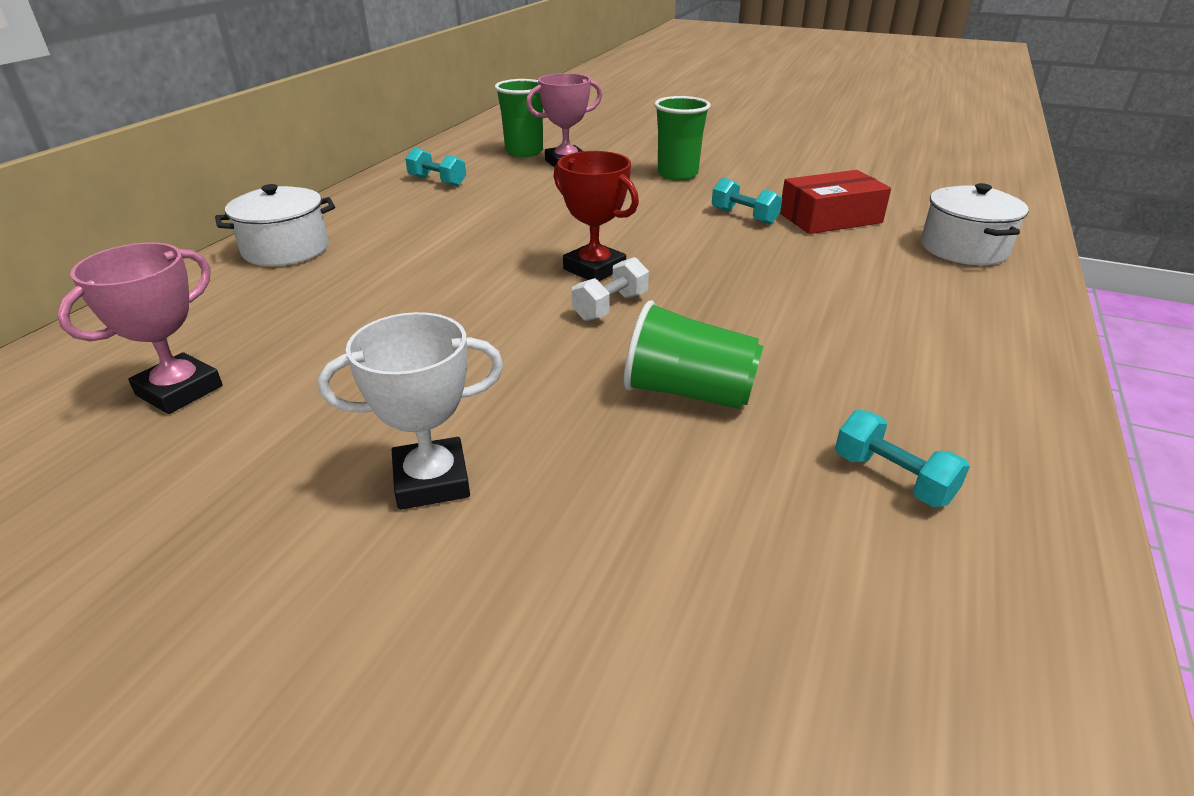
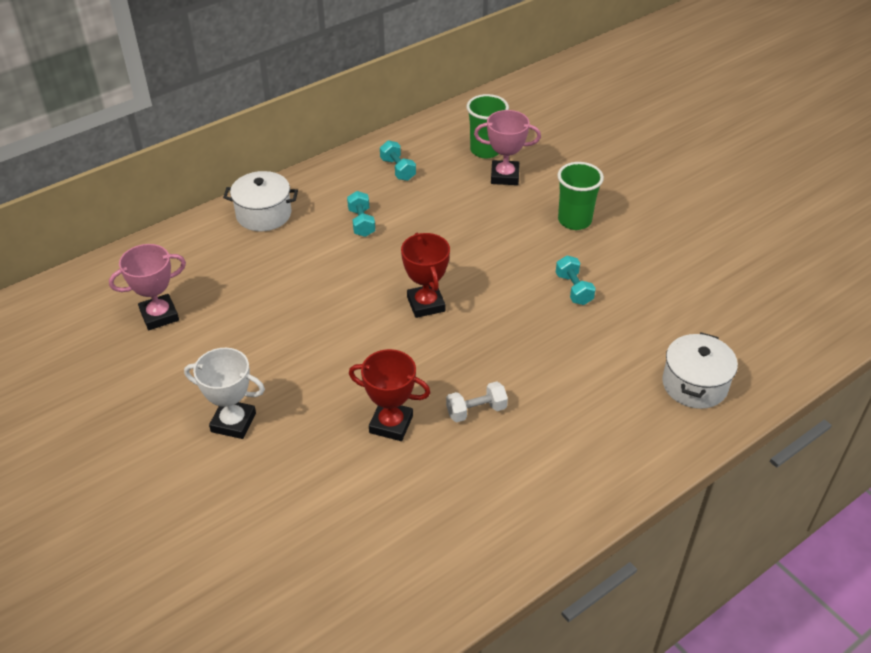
camera: 30 degrees right, 10 degrees up
(610, 307) = (406, 342): white dumbbell -> white dumbbell (476, 411)
(688, 392) = (391, 424): green cup -> red trophy
(830, 218) = (635, 315): red box -> none
(892, 478) = (437, 521): turquoise dumbbell -> turquoise dumbbell (361, 223)

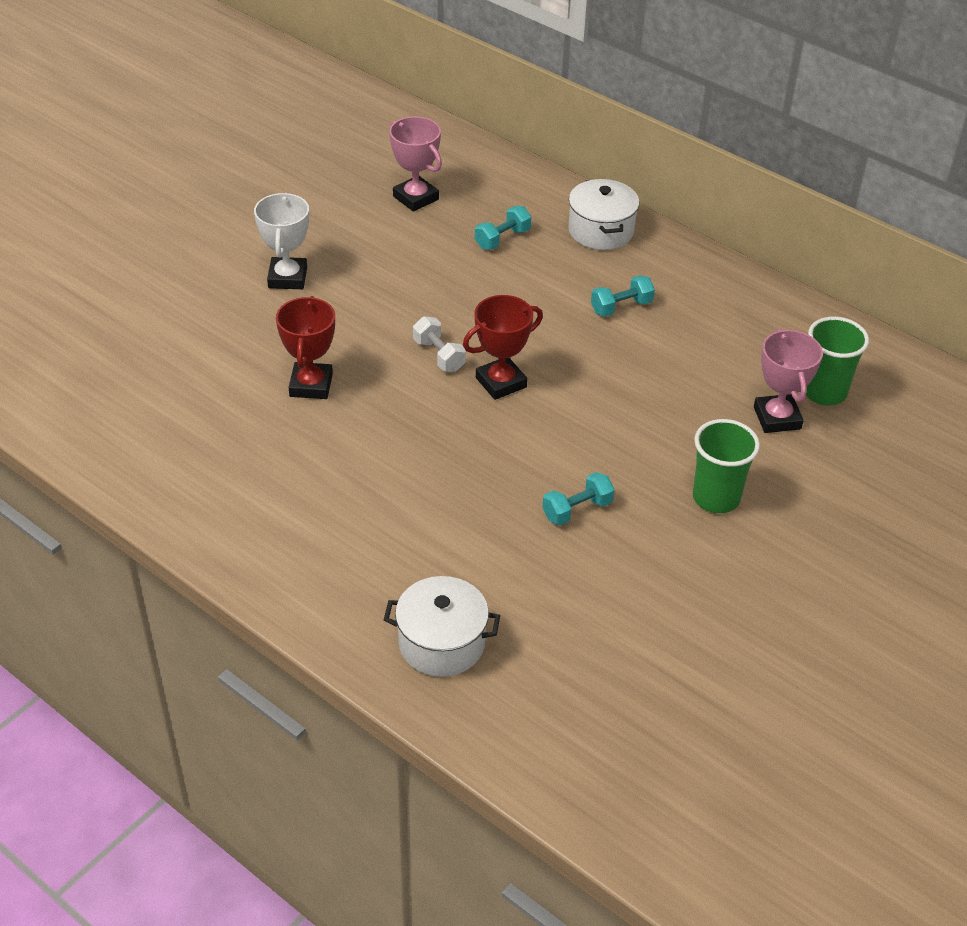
camera: 75 degrees right, 0 degrees up
(398, 169) = (738, 319): turquoise dumbbell -> turquoise dumbbell (502, 239)
(476, 411) = (346, 447): white dumbbell -> white dumbbell (439, 355)

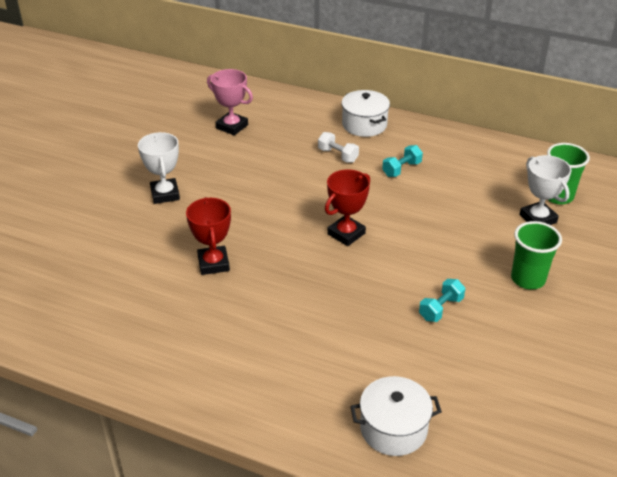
camera: 15 degrees left, 5 degrees down
(439, 355) = (295, 224): white dumbbell -> white dumbbell (338, 155)
(502, 239) = (302, 141): turquoise dumbbell -> none
(777, 418) = (538, 218): pink trophy -> white trophy

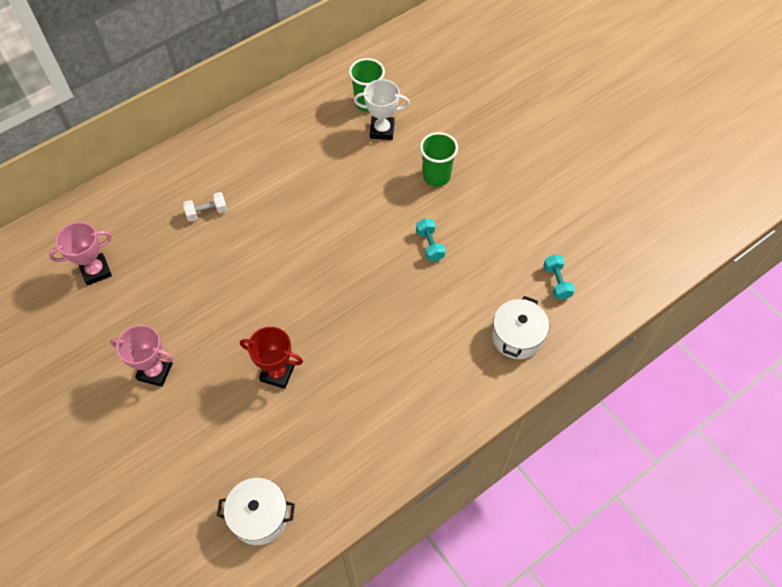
camera: 60 degrees left, 20 degrees up
(165, 194) = (155, 371): white trophy -> pink trophy
(346, 234) = (310, 260): red trophy -> none
(364, 125) = (180, 170): white pot -> white pot (259, 516)
(401, 169) = (261, 178): turquoise dumbbell -> turquoise dumbbell (557, 282)

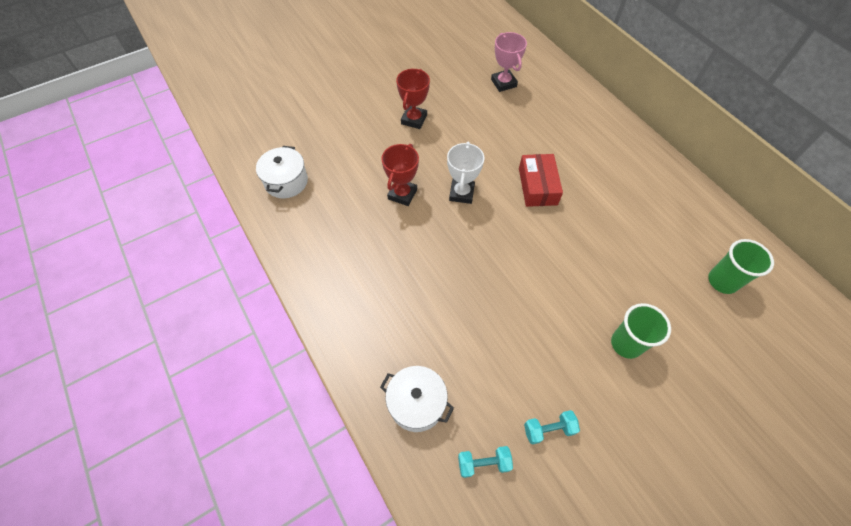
camera: 95 degrees right, 0 degrees up
(155, 371) = (414, 119): pink trophy -> red trophy
(207, 212) = (563, 147): white dumbbell -> none
(263, 238) = (537, 186): none -> red box
(382, 130) = (684, 293): white trophy -> white trophy (461, 193)
(430, 245) = (532, 327): turquoise dumbbell -> turquoise dumbbell (548, 429)

